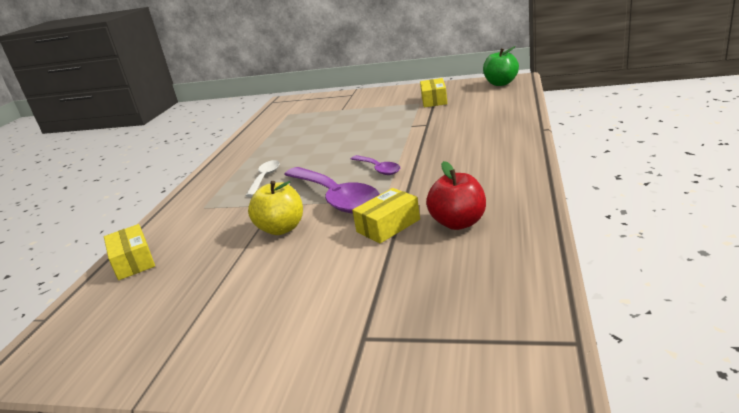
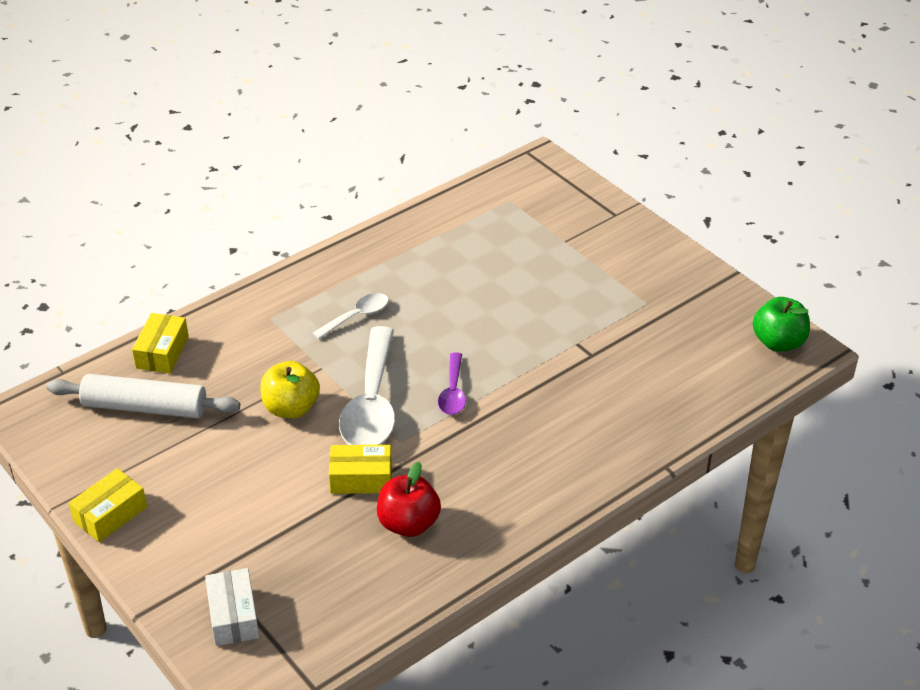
camera: 35 degrees right, 15 degrees up
(155, 293) = (145, 407): none -> white rolling pin
(336, 198) = (372, 404): purple spoon -> white spoon
(428, 351) = (233, 616): none -> white box
(434, 100) = (666, 312): yellow box -> yellow box (110, 514)

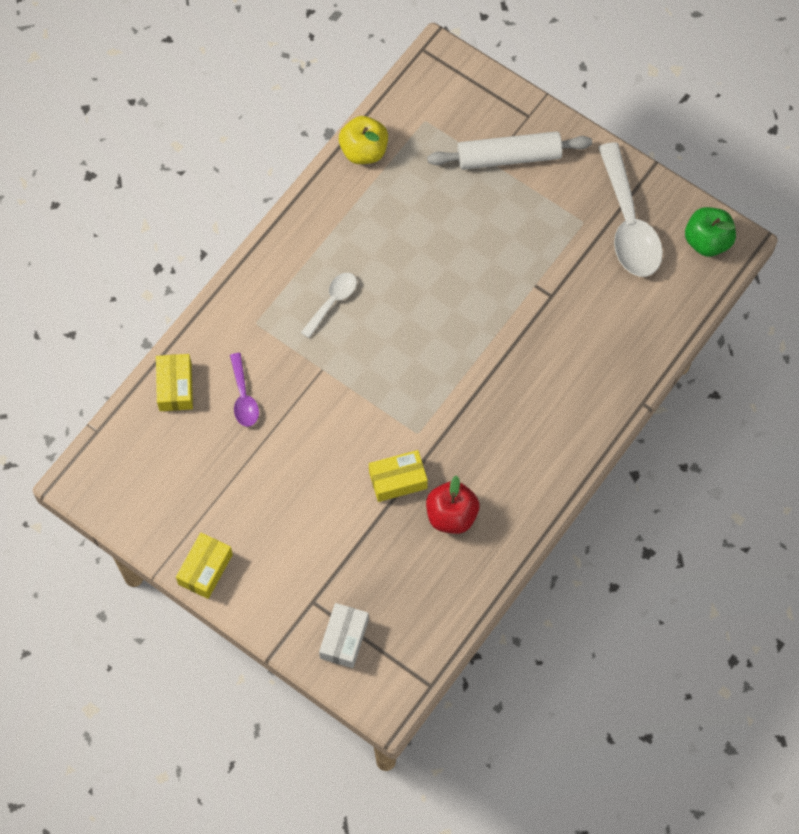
camera: 15 degrees left, 25 degrees up
(145, 407) = (186, 452): white rolling pin -> white rolling pin (509, 157)
(233, 616) = (344, 639): white box -> white box turned 45 degrees clockwise
(291, 408) = (312, 421): yellow apple -> yellow apple (364, 151)
(372, 404) = (380, 398): white spoon -> white spoon (629, 224)
(453, 392) = (444, 368): purple spoon -> purple spoon (243, 397)

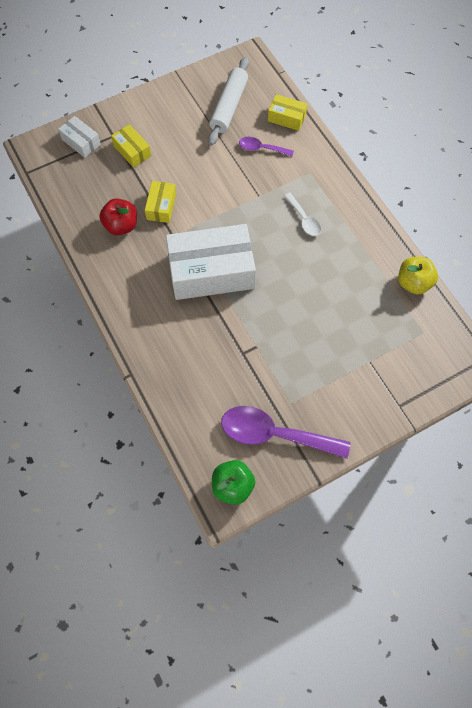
camera: 115 degrees right, 0 degrees up
(205, 569) = (164, 93): yellow box -> yellow box (132, 151)
(462, 376) = (211, 271): none -> white box
(509, 157) = (369, 375): white rolling pin -> white rolling pin (229, 106)
(629, 224) = (274, 434): white spoon -> purple spoon

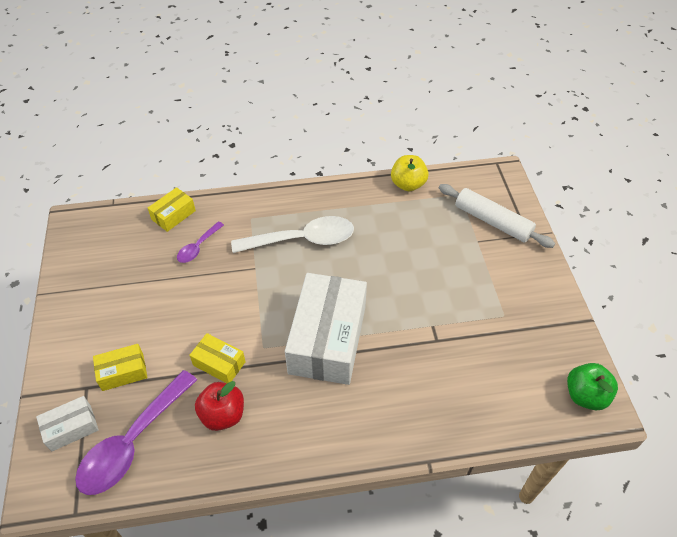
camera: 70 degrees left, 15 degrees down
(229, 106) = (125, 258): white rolling pin -> white rolling pin (492, 221)
(274, 434) = (535, 340): purple spoon -> purple spoon (132, 442)
(304, 219) = (302, 240): white spoon -> white spoon, size x1.96

